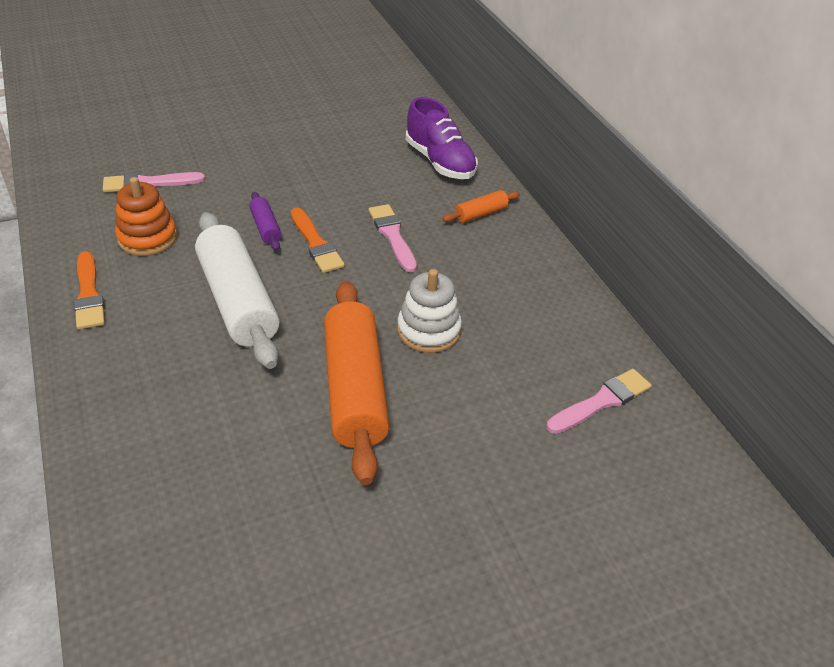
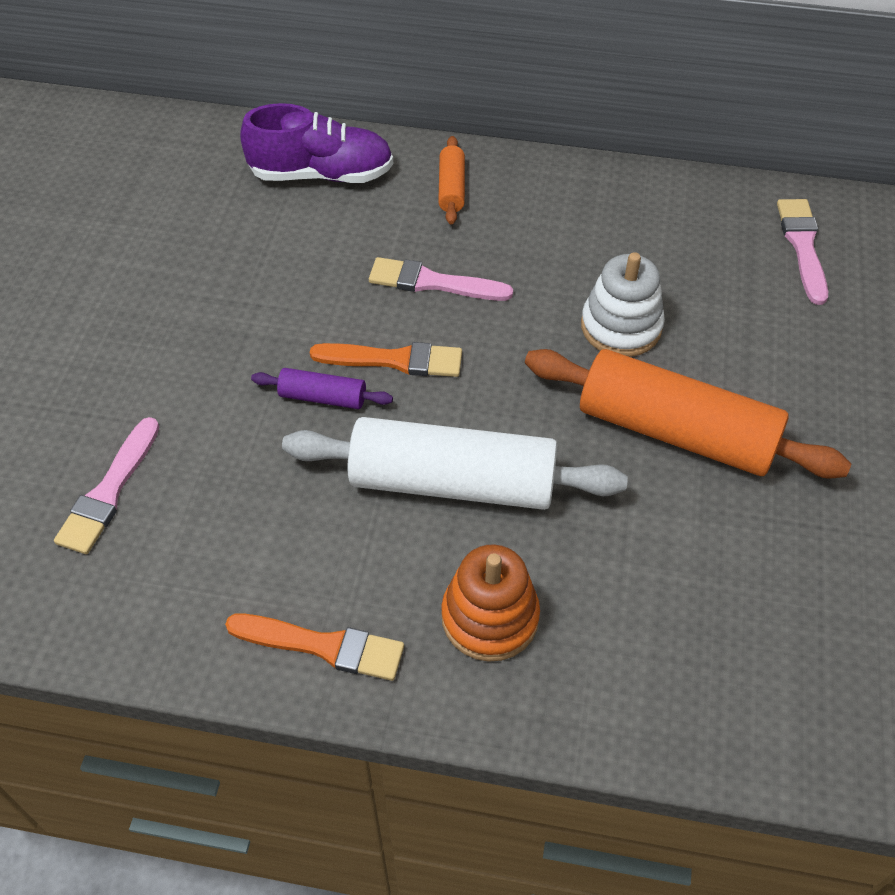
camera: 55 degrees left, 10 degrees up
(147, 238) = (244, 536): orange stacking toy -> orange stacking toy (490, 617)

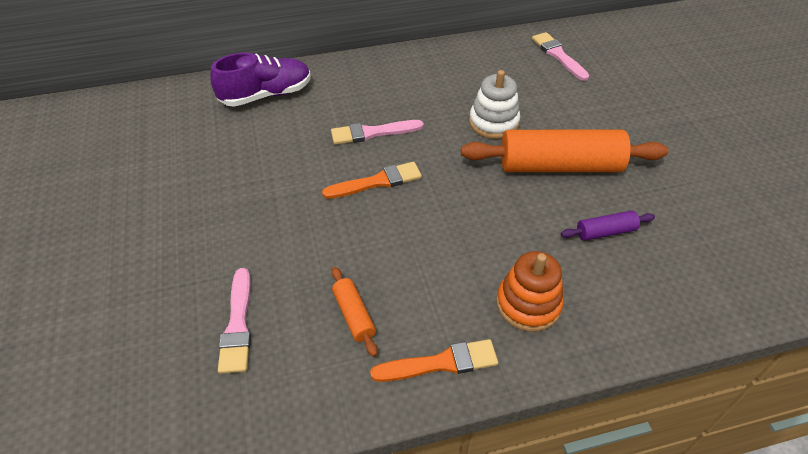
camera: 25 degrees left, 5 degrees down
(323, 397) = (346, 217): purple rolling pin -> purple rolling pin (605, 231)
(451, 188) = (350, 80): orange rolling pin -> orange rolling pin (353, 315)
(452, 482) = (456, 237): white rolling pin -> none

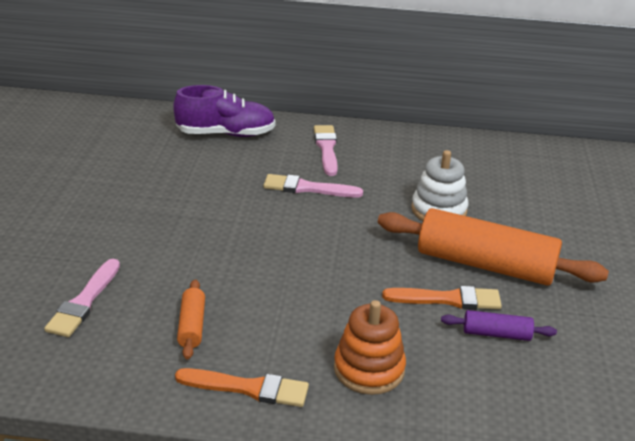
camera: 20 degrees right, 15 degrees down
(377, 182) = (285, 228): orange brush -> orange brush (447, 299)
(558, 55) = (552, 169): pink brush -> pink brush (326, 148)

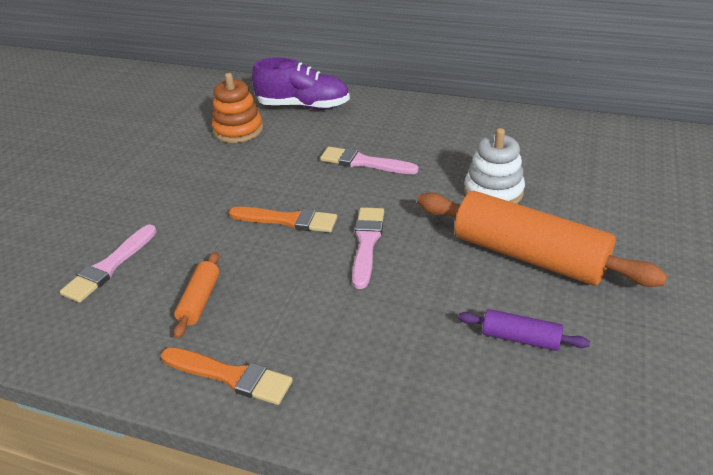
camera: 15 degrees right, 5 degrees up
(326, 148) = (396, 123): pink brush -> pink brush (367, 243)
(369, 369) = (365, 367): orange stacking toy -> orange stacking toy (238, 130)
(447, 299) = (475, 292): orange brush -> orange brush (288, 220)

